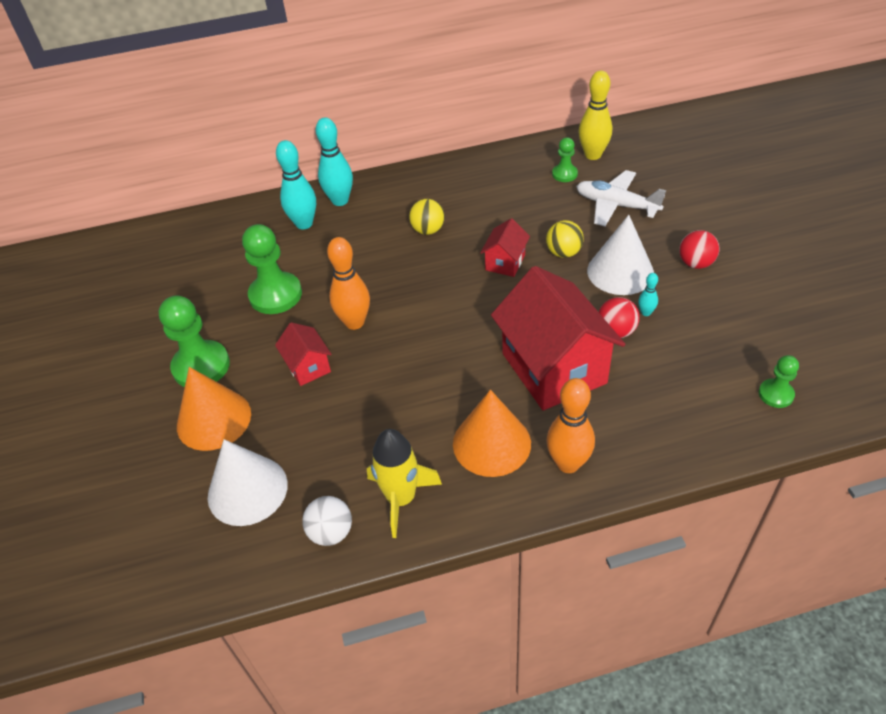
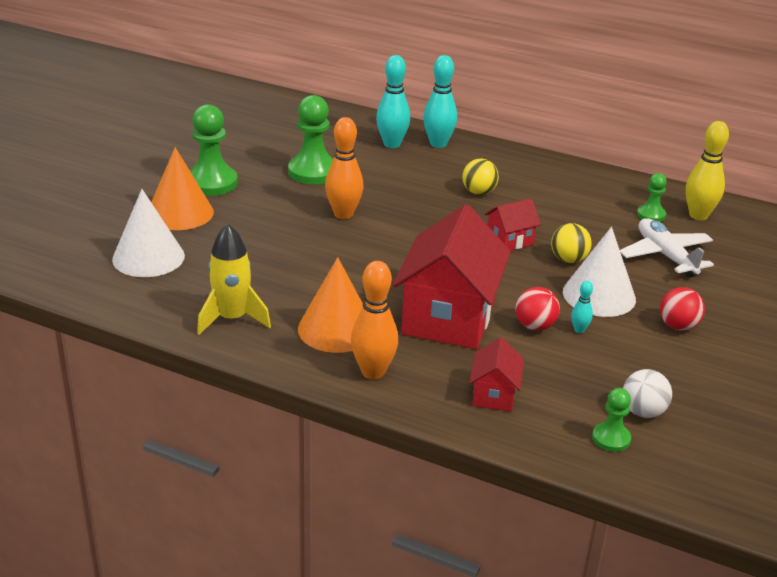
camera: 35 degrees right, 15 degrees down
(308, 367) = (277, 220): red house -> red house (494, 395)
(331, 532) = (165, 307): white ball -> white ball (643, 412)

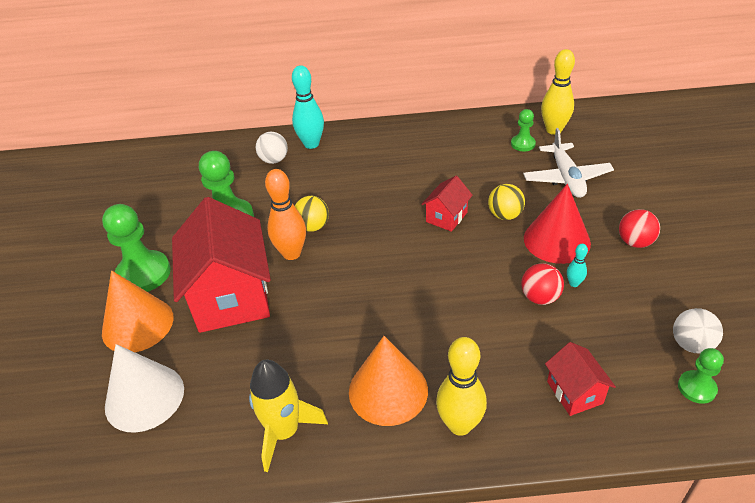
camera: 25 degrees left, 10 degrees up
(373, 372) = (460, 425): orange bowling pin -> yellow bowling pin
(392, 144) = (274, 160): turquoise bowling pin -> white ball
(448, 318) = (468, 325): red house -> red house (231, 296)
(478, 192) = (382, 179): yellow ball -> yellow ball (313, 227)
(599, 295) = (556, 240): white cone -> red cone
(665, 256) = (566, 178): white plane -> white plane turned 135 degrees counterclockwise

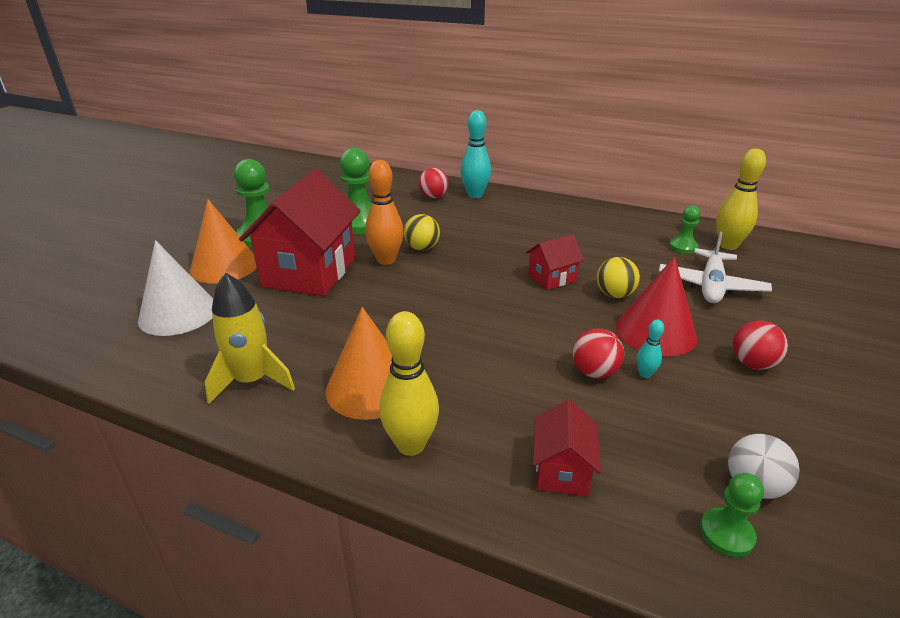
camera: 25 degrees right, 10 degrees down
(274, 160) = (433, 197): white ball -> red ball

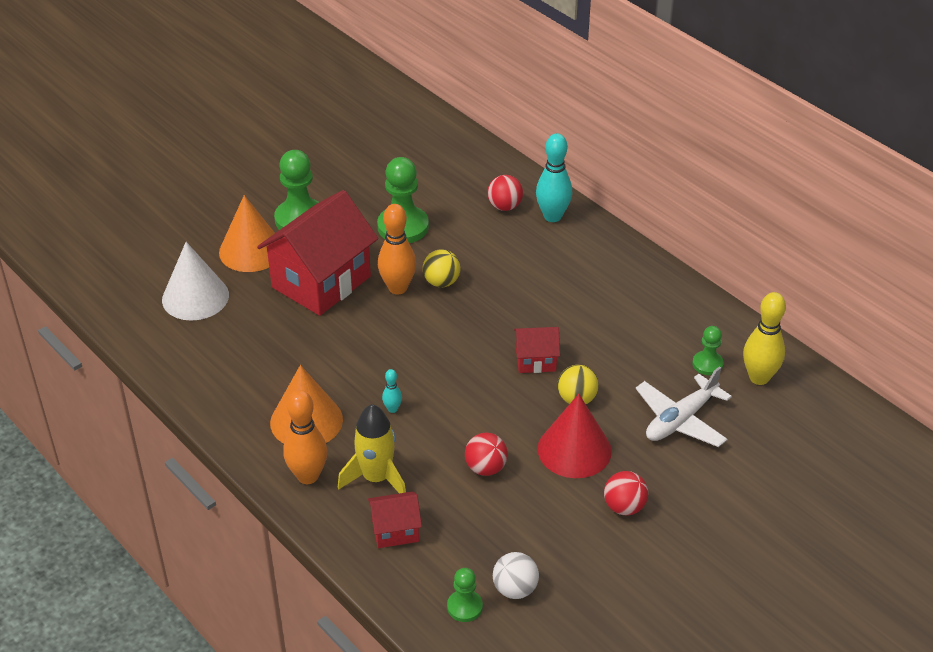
camera: 25 degrees right, 10 degrees up
(252, 381) = (226, 385): yellow rocket -> yellow rocket (376, 478)
(411, 445) = (308, 476): yellow bowling pin -> orange bowling pin
(562, 470) = (395, 531): red house -> red house turned 45 degrees clockwise
(645, 374) = (524, 484): turquoise bowling pin -> turquoise bowling pin (392, 409)

